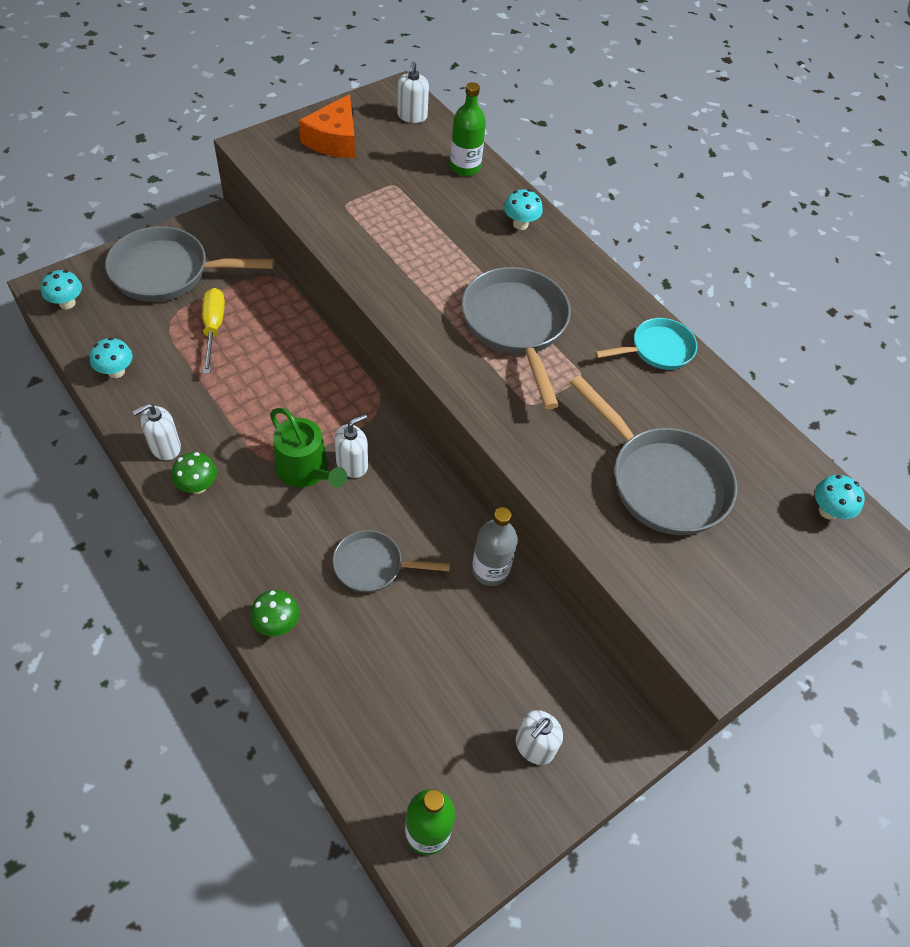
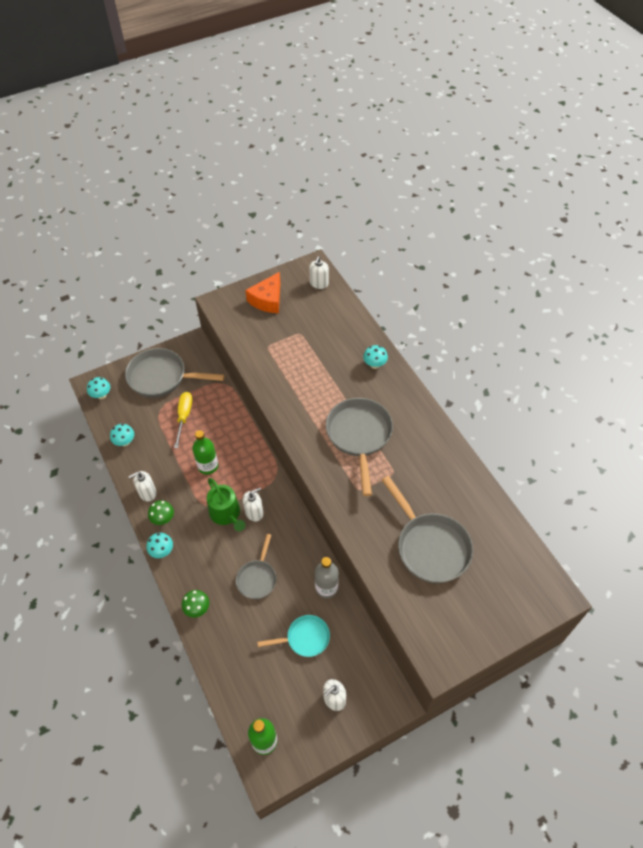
camera: 15 degrees right, 0 degrees up
(373, 566) = (257, 578): grey pan -> grey pan turned 90 degrees counterclockwise
(465, 167) = (346, 322): green bottle -> green bottle (208, 466)
(657, 349) = (445, 458): turquoise pan -> turquoise pan (305, 638)
(828, 511) = (531, 575): turquoise mushroom -> turquoise mushroom (162, 551)

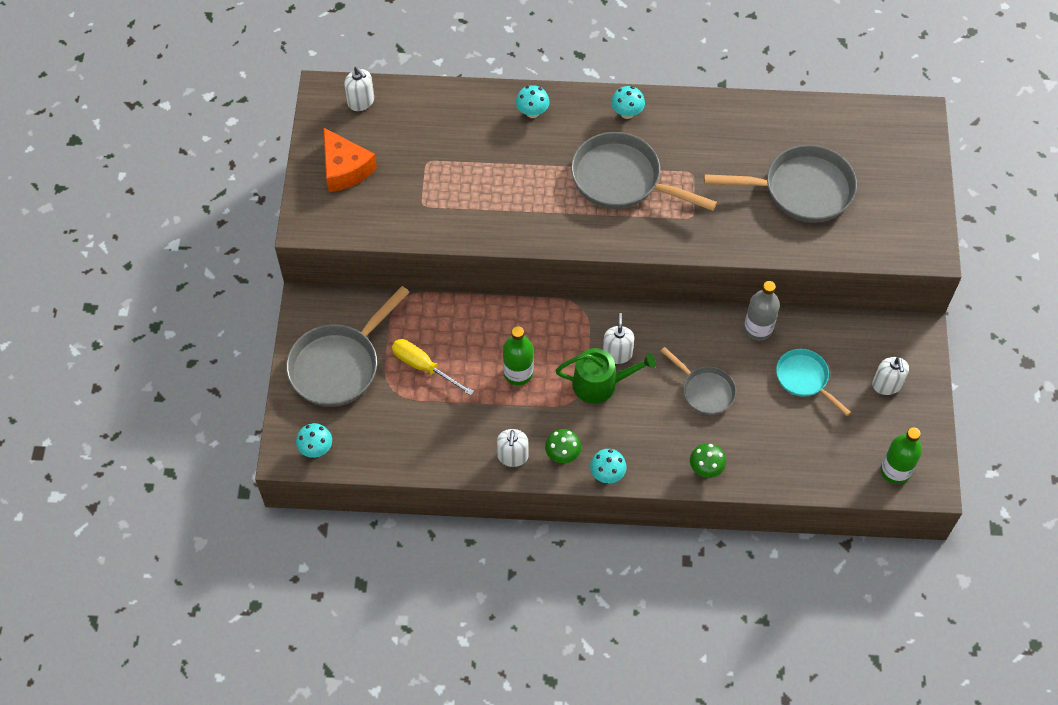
camera: 60 degrees left, 5 degrees up
(125, 442) = (415, 451): turquoise mushroom -> turquoise mushroom (627, 113)
(305, 638) = (804, 379): turquoise pan -> turquoise pan turned 60 degrees counterclockwise

